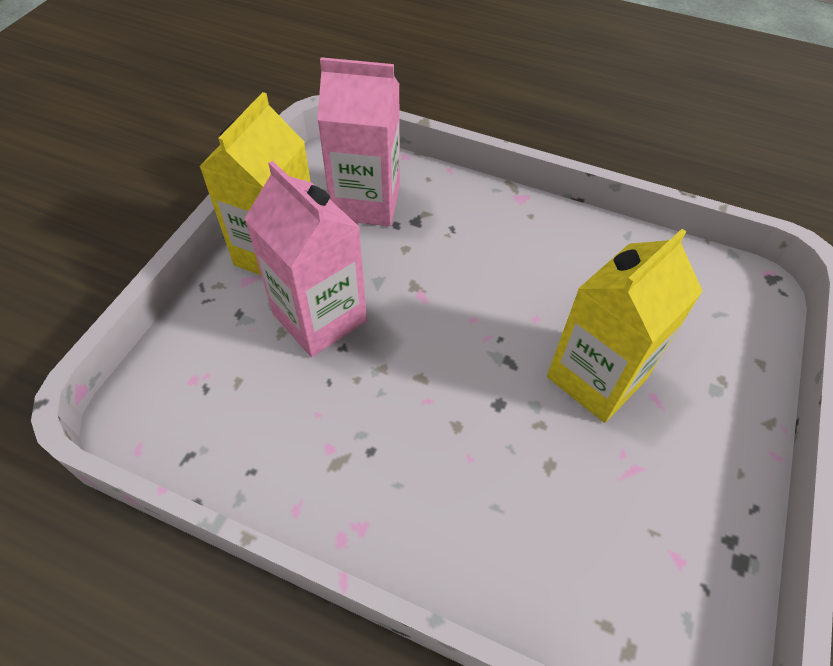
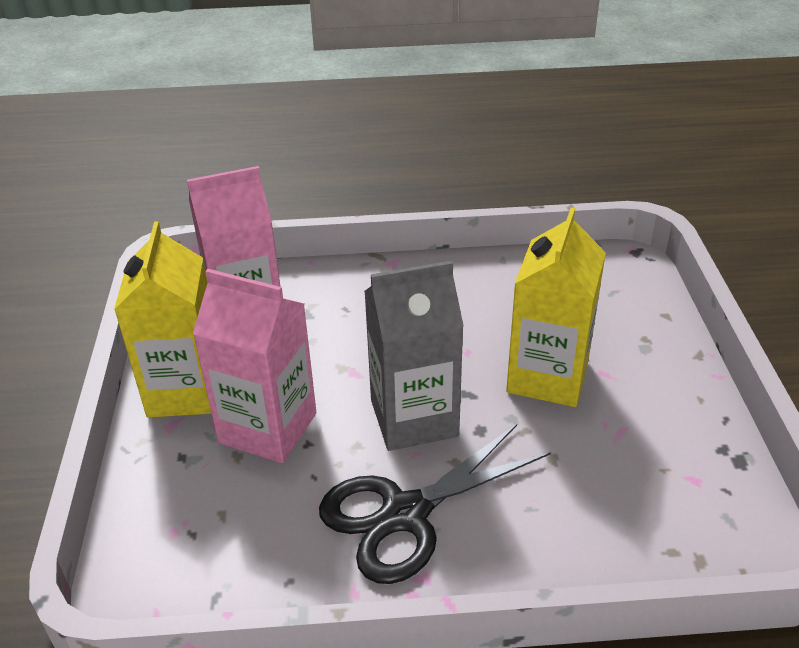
camera: 25 degrees left, 15 degrees down
(382, 457) = (405, 514): none -> black scissors
(446, 364) = (414, 418): none -> grey carton

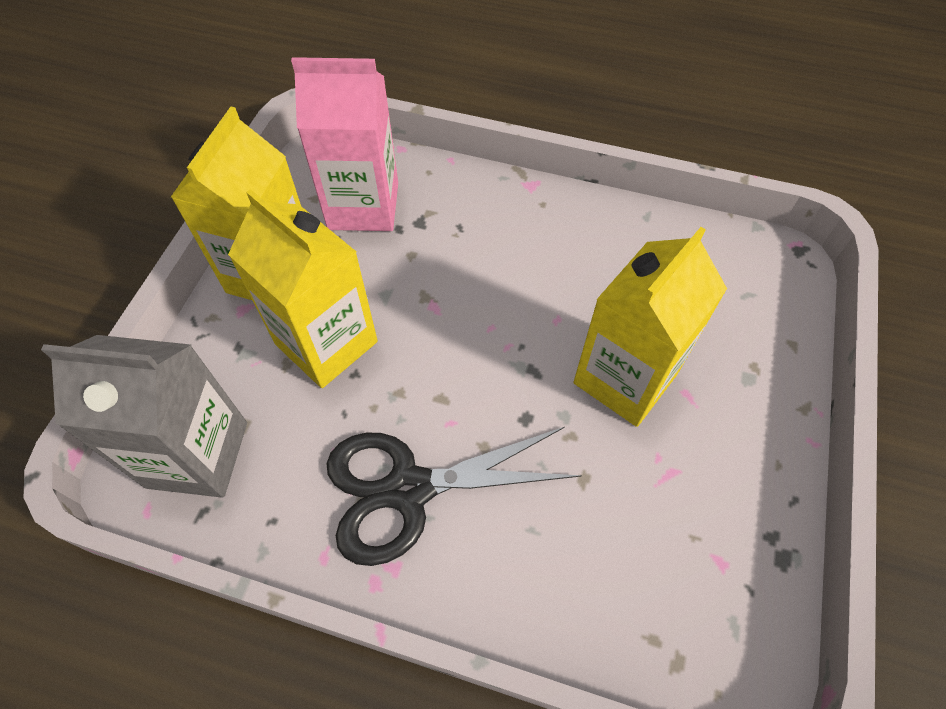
camera: 20 degrees right, 20 degrees up
(268, 428) = (326, 343): pink carton -> yellow carton
(414, 418) = (467, 381): grey carton -> grey carton (197, 454)

